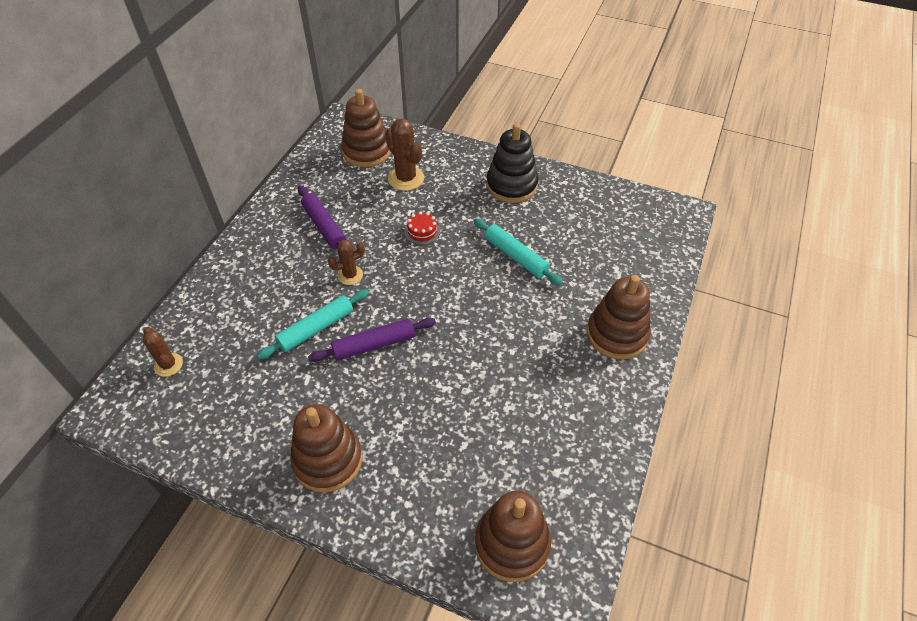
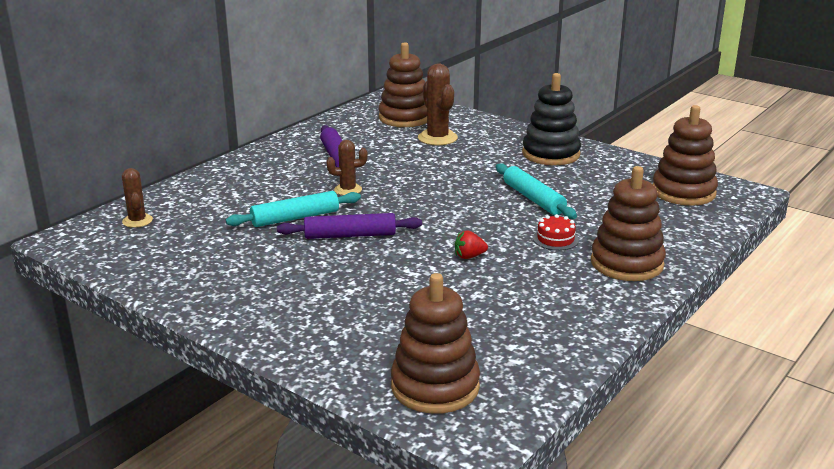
camera: 15 degrees right, 25 degrees down
(328, 460) = (263, 300): brown stacking toy -> brown stacking toy (683, 192)
(422, 231) = (438, 172): red cake -> red cake (555, 239)
(486, 353) = (469, 256): none -> red strawberry

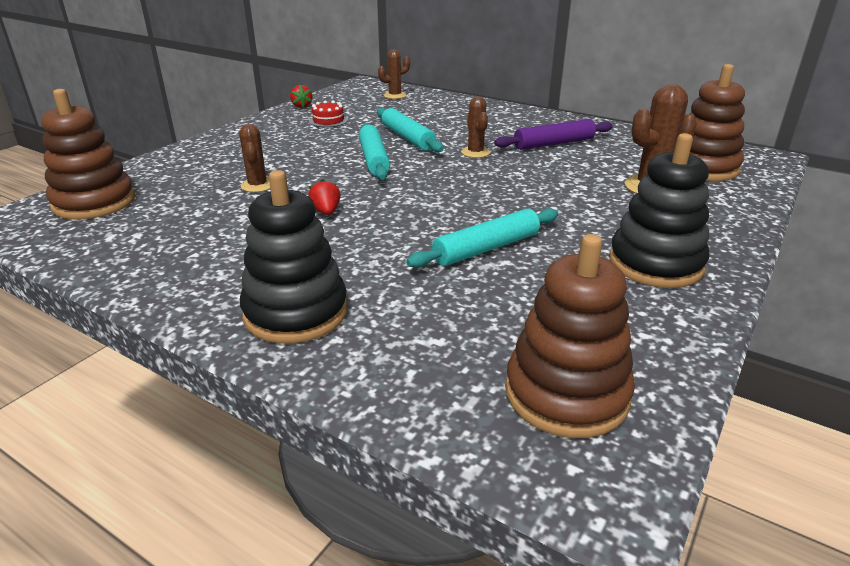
camera: 85 degrees right, 5 degrees up
(142, 280) = (302, 106): none -> red strawberry
(350, 235) = (373, 159): purple rolling pin -> turquoise rolling pin
(405, 292) = (257, 185): none -> brown cactus
(555, 239) = (368, 262): red cake -> red cake (328, 120)
(627, 263) = (296, 312): brown stacking toy -> black stacking toy

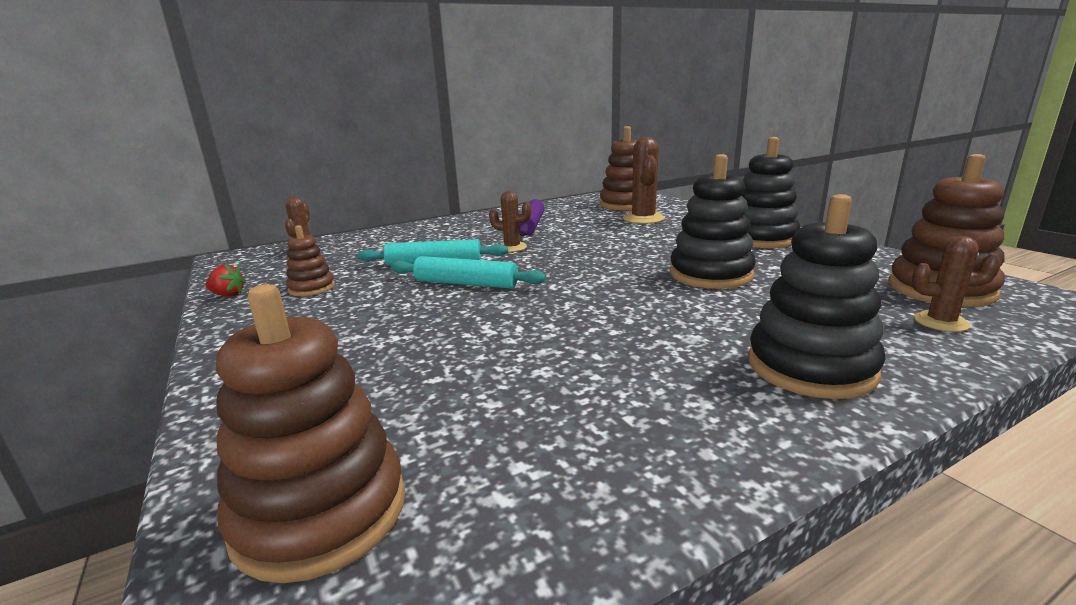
camera: 60 degrees left, 10 degrees down
(257, 185) = (453, 351): brown cactus -> brown cactus (940, 322)
(326, 211) = (576, 322): red strawberry -> none
(328, 120) = (311, 288): red cake -> brown stacking toy
(486, 248) = (710, 275): turquoise rolling pin -> black stacking toy

